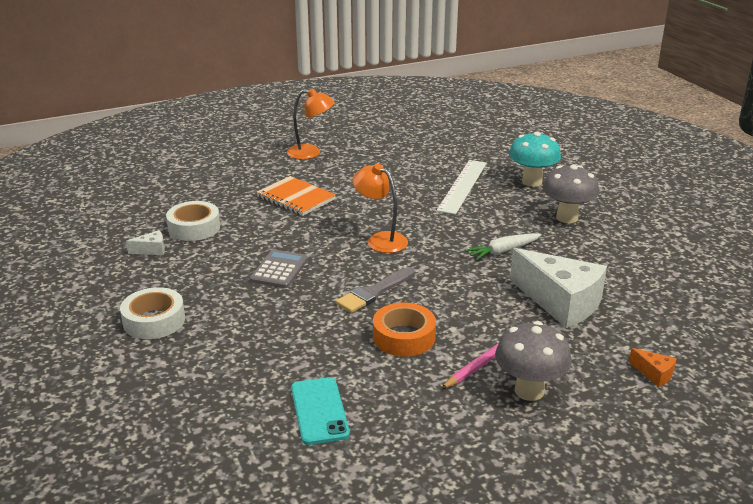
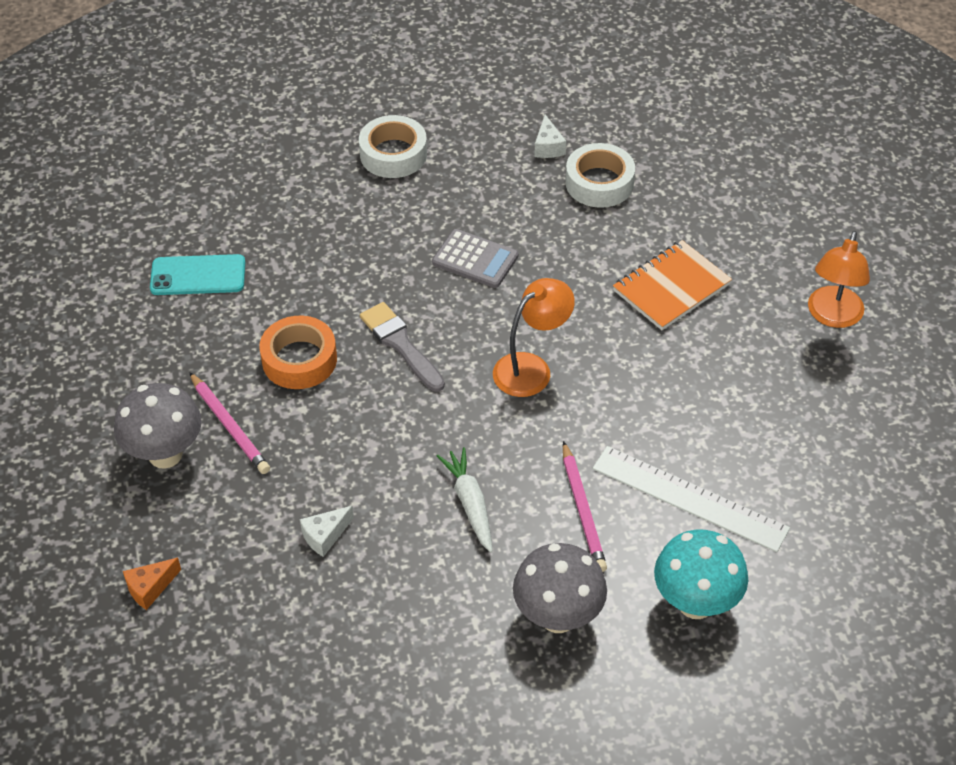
camera: 100 degrees right, 20 degrees up
(488, 215) = (583, 510): none -> pink pencil
(560, 302) = (325, 536): white cheese -> white cheese, size x0.41

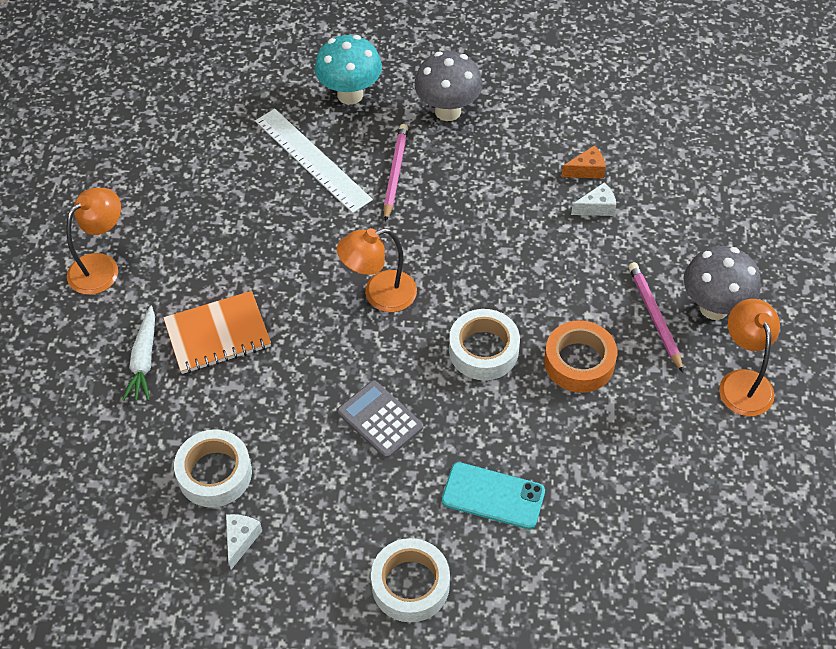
camera: 160 degrees left, 5 degrees up
(126, 386) = (742, 382): none -> orange lamp
(150, 588) = (738, 206): orange cheese -> orange cheese (586, 170)
(198, 275) = (658, 485): turquoise phone -> turquoise phone (493, 496)
(400, 344) = (483, 350): grey brush -> white tape
(470, 504) = (477, 200): white carrot -> white carrot (144, 360)

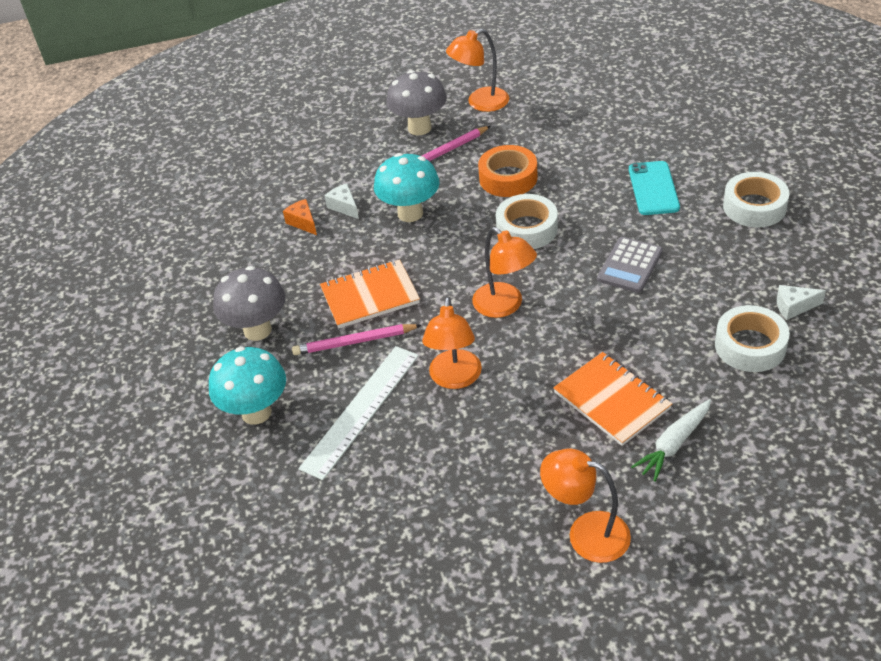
camera: 105 degrees left, 10 degrees down
(144, 360) = (674, 444): white carrot -> white carrot turned 150 degrees clockwise
(310, 231) = (455, 379): none -> orange lamp
(449, 197) = (370, 296): none -> orange notebook
(559, 258) = (410, 213): none -> turquoise mushroom

